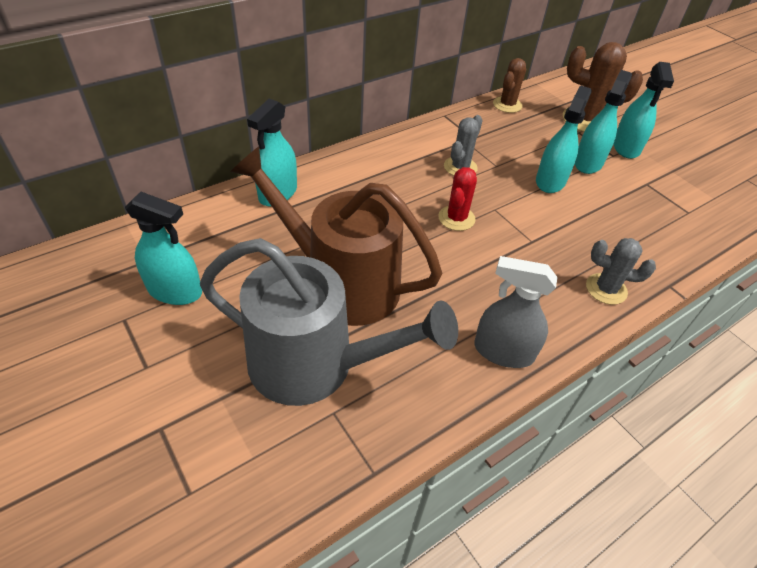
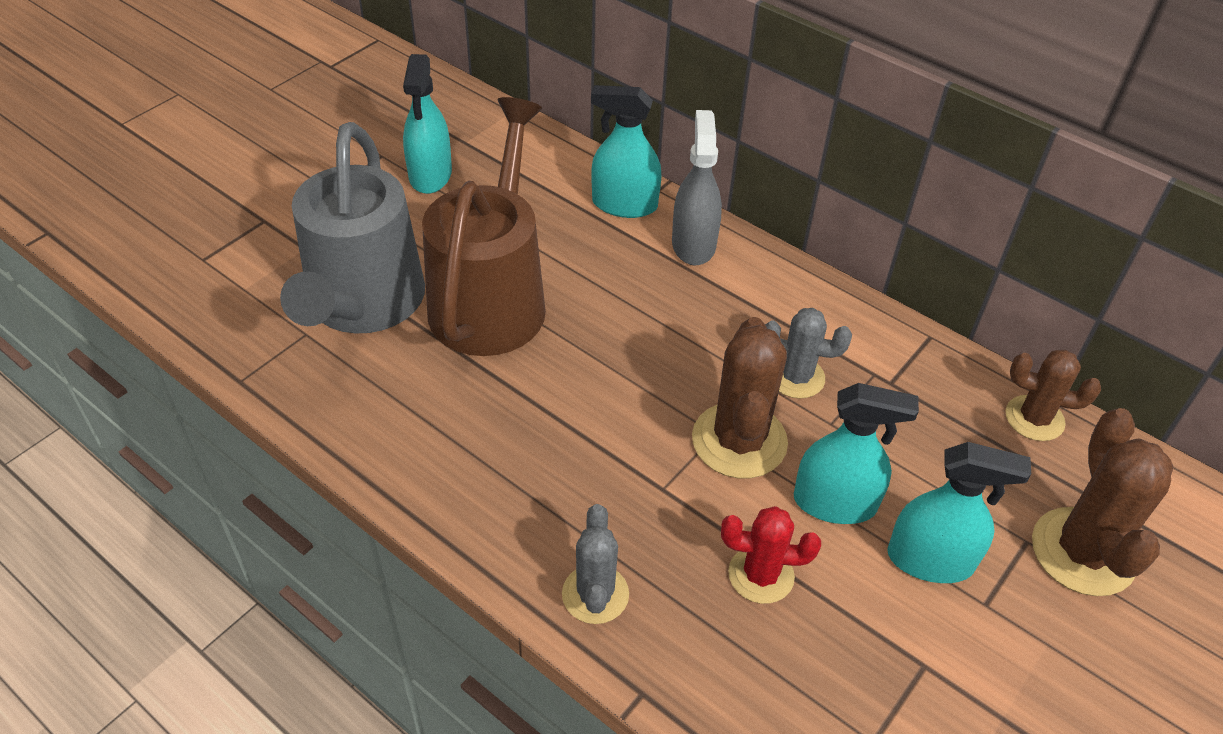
camera: 75 degrees right, 0 degrees up
(456, 218) = (668, 390): red cactus -> red cactus (761, 575)
(502, 201) = (739, 441): none -> brown cactus
(503, 351) = (431, 474): grey spray bottle -> grey spray bottle (693, 244)
(626, 147) = (1031, 628): turquoise spray bottle -> none

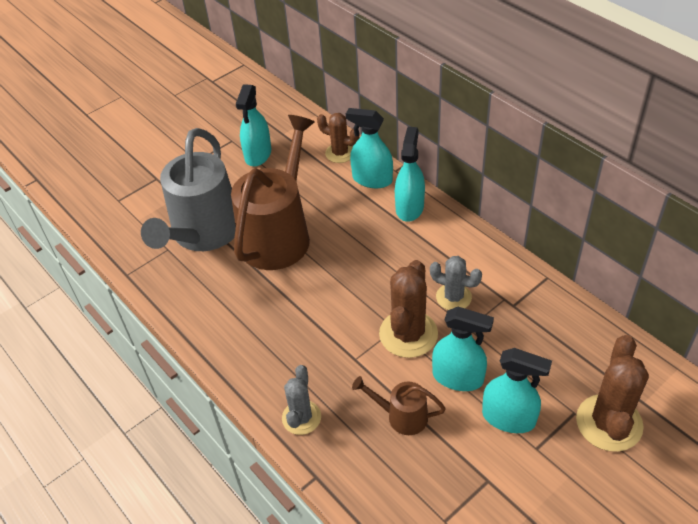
camera: 15 degrees right, 0 degrees up
(693, 244) = (409, 207): grey spray bottle -> turquoise spray bottle
(761, 575) = (401, 416): red cactus -> brown watering can
(1034, 418) = (601, 336): brown cactus -> brown cactus (340, 153)

